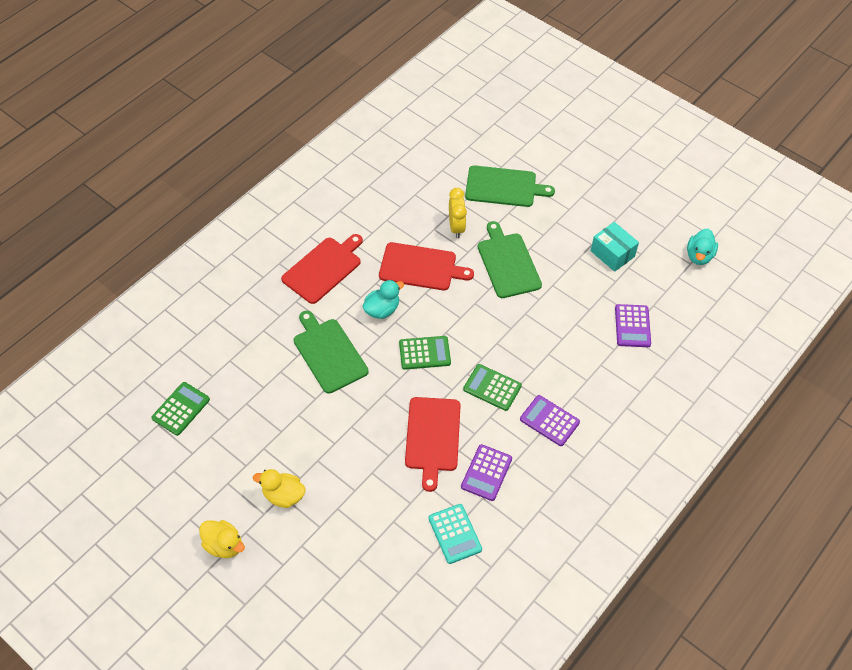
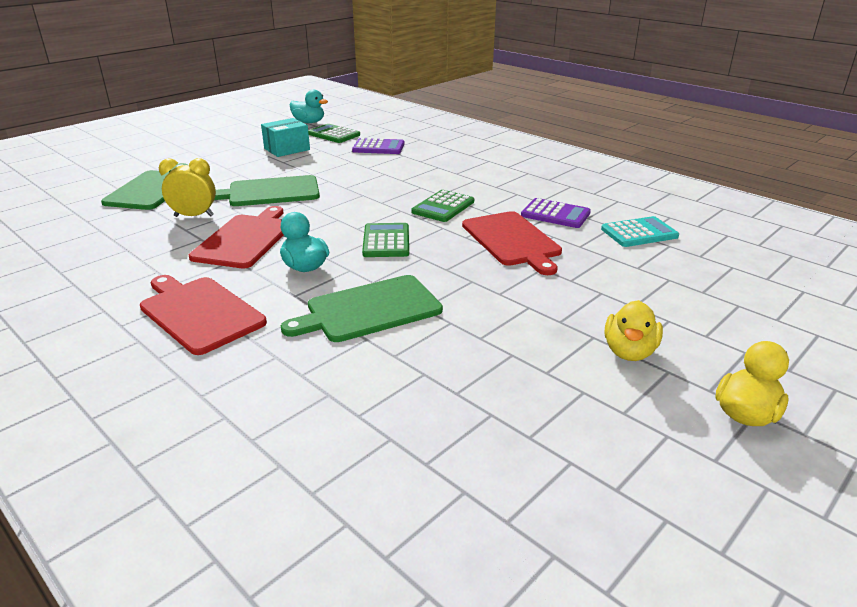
camera: 85 degrees left, 25 degrees down
(181, 409) = (467, 484): green calculator -> green calculator (333, 134)
(432, 437) = (512, 240): red cutting board -> red cutting board turned 60 degrees clockwise
(549, 421) = (487, 184): purple calculator -> none

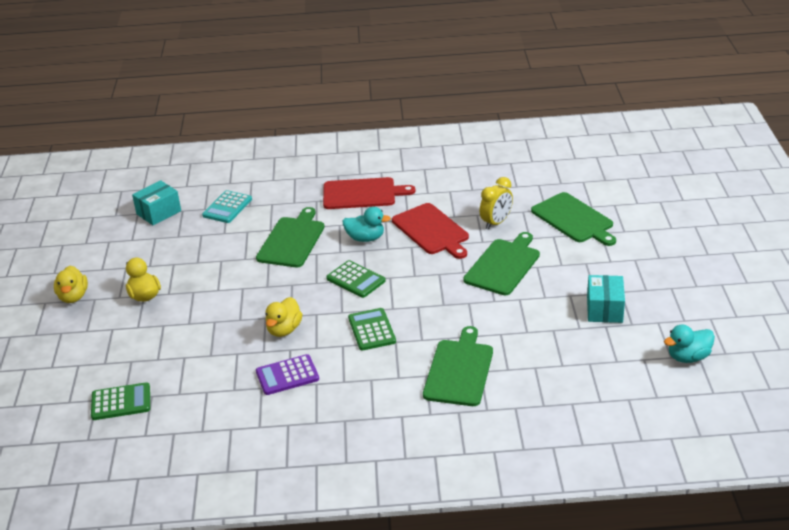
camera: 135 degrees right, 5 degrees up
(333, 134) = (623, 355): green calculator -> green calculator (121, 402)
(378, 147) = (548, 365): purple calculator -> none
(431, 166) = (459, 370): none -> green cutting board
(468, 491) = (159, 212): none -> turquoise box
(512, 240) = (284, 330): red cutting board -> yellow duck
(639, 233) = (210, 394): turquoise calculator -> turquoise calculator (227, 207)

